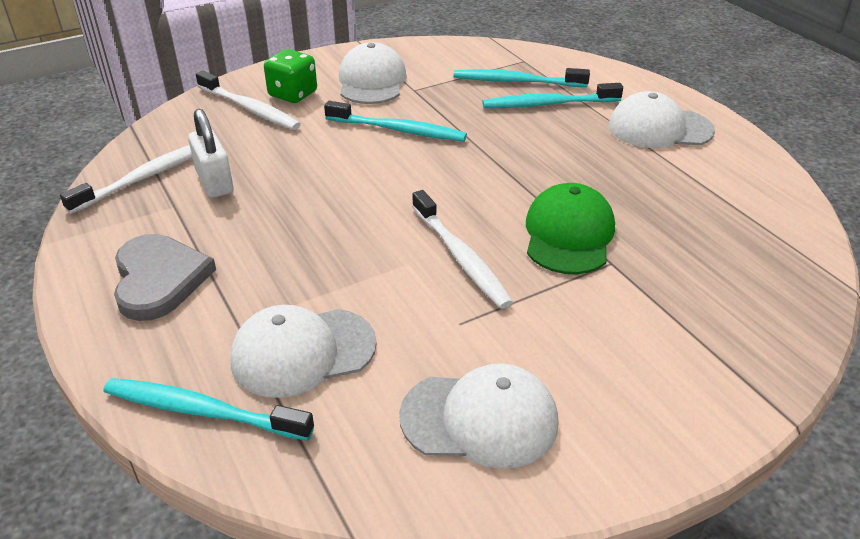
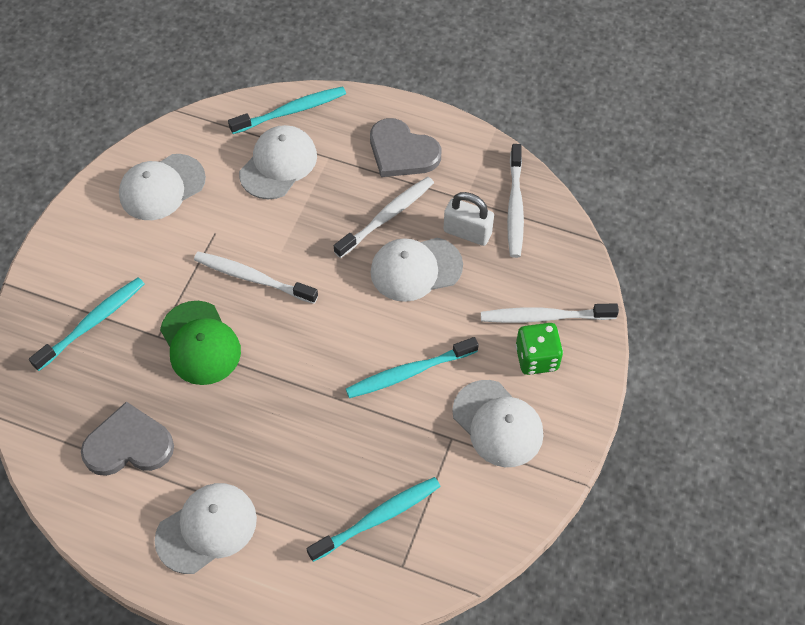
camera: 140 degrees right, 20 degrees up
(263, 232) = (387, 216): none -> white toothbrush
(298, 182) = (415, 269): none -> white cap
(548, 104) = (323, 499): turquoise toothbrush -> turquoise toothbrush (93, 323)
(701, 200) = (128, 444): none -> grey heart

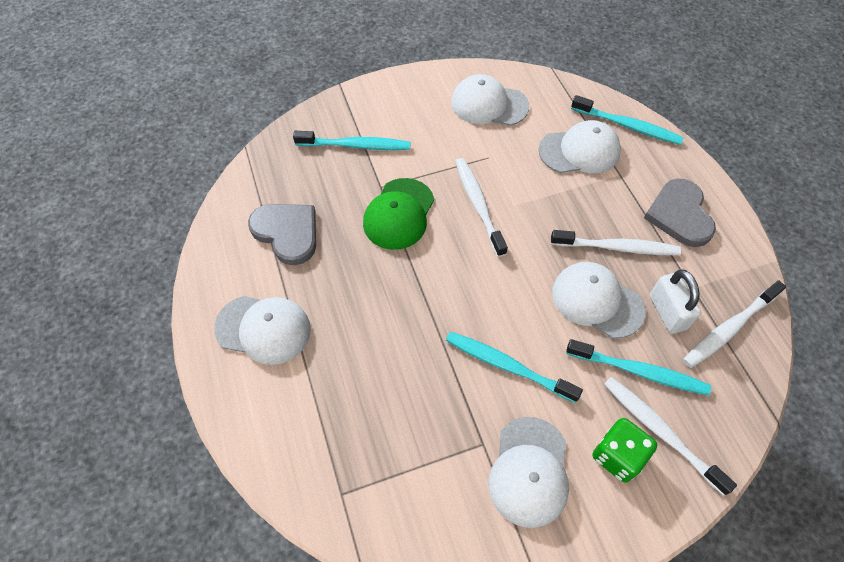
camera: 50 degrees right, 0 degrees up
(378, 518) = (367, 442): turquoise toothbrush -> turquoise toothbrush (639, 371)

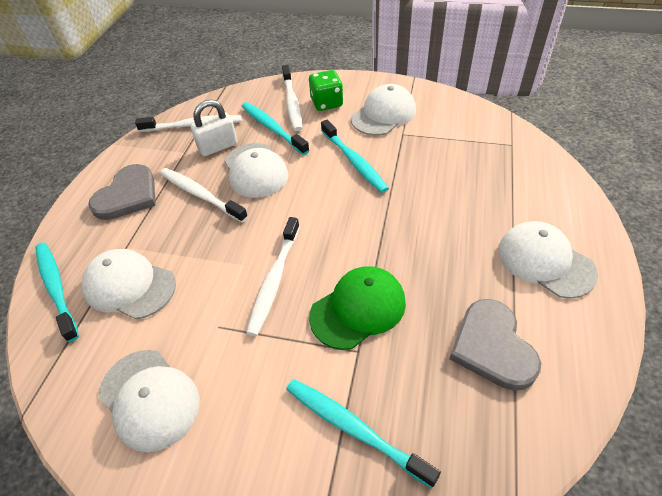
camera: 145 degrees left, 10 degrees down
(667, 312) = (218, 147): white padlock -> white padlock turned 45 degrees clockwise

